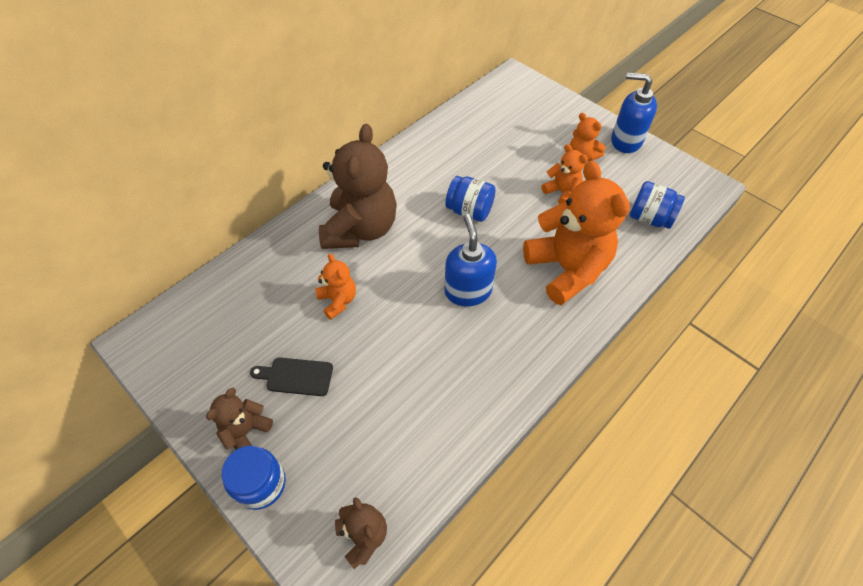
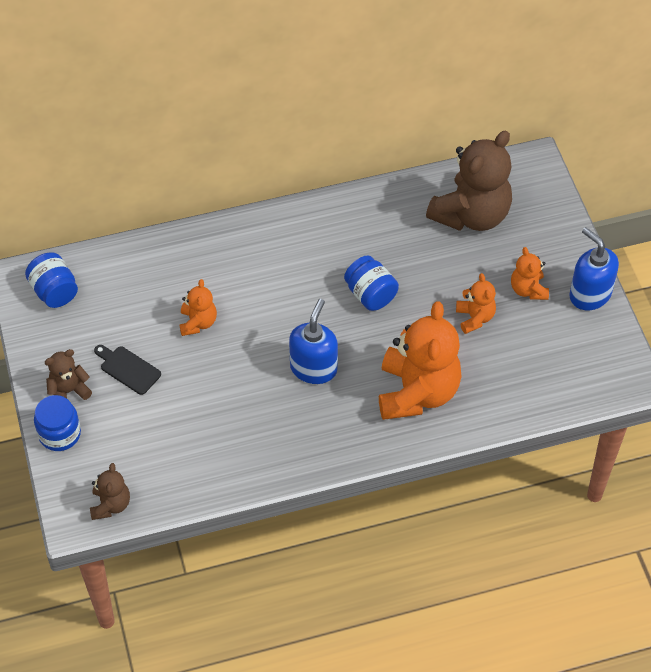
camera: 30 degrees right, 0 degrees up
(360, 229) = (258, 265): brown teddy bear -> brown teddy bear (471, 214)
(649, 218) = (539, 384): blue jar -> blue jar (54, 291)

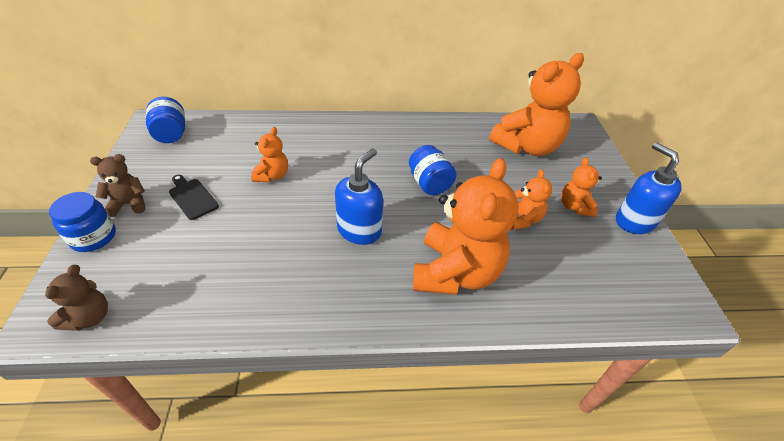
camera: 10 degrees right, 10 degrees down
(471, 214) = (526, 146): brown teddy bear -> orange teddy bear

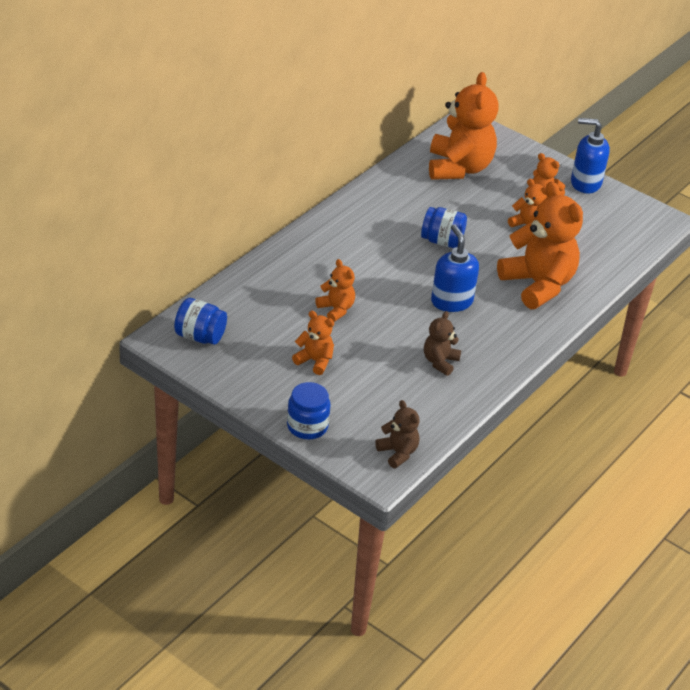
camera: 50 degrees left, 5 degrees down
(129, 204) = (283, 395): brown teddy bear -> brown teddy bear (440, 362)
(192, 197) = (315, 361): black cutting board -> orange teddy bear

